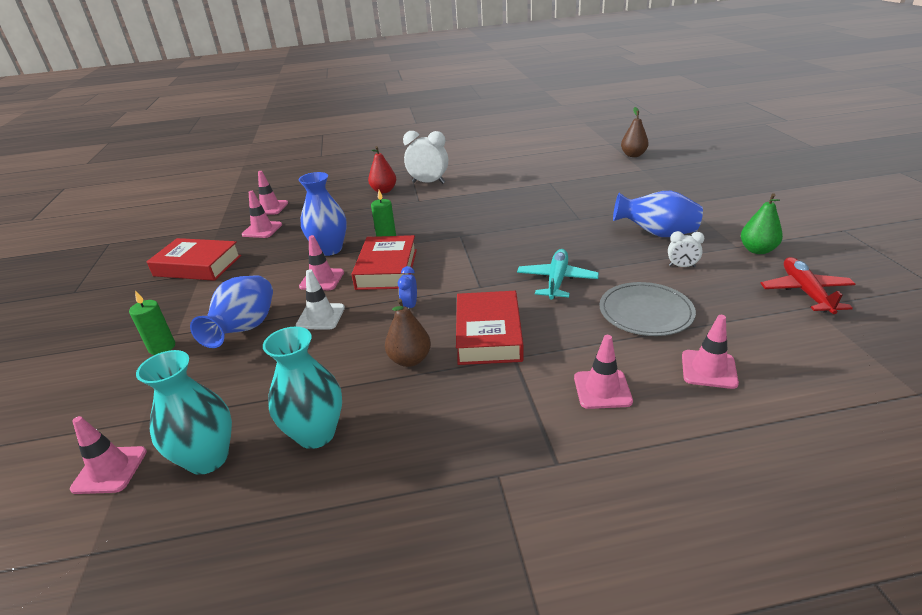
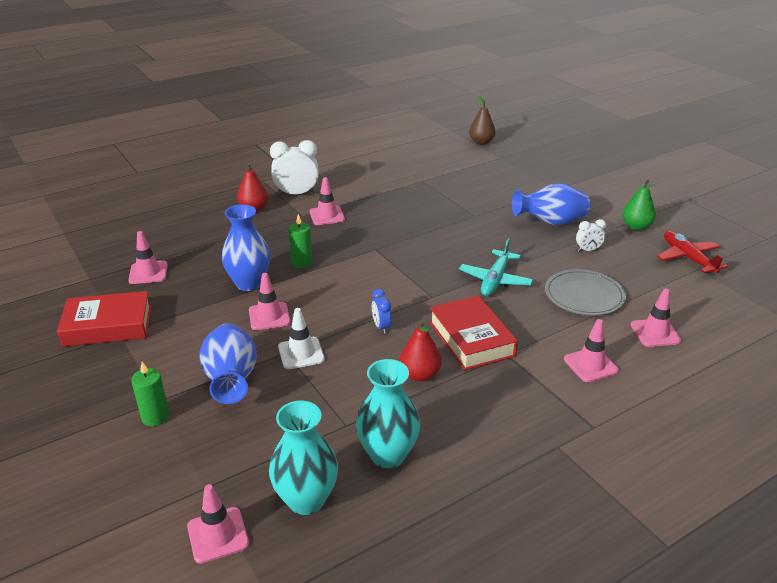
camera: 25 degrees left, 0 degrees up
(270, 208) = (133, 245): pink traffic cone -> pink traffic cone (327, 216)
(387, 269) = (328, 294): red book -> none
(410, 360) = (420, 375): brown pear -> red pear
(556, 281) = (495, 280): turquoise plane -> turquoise plane turned 150 degrees counterclockwise

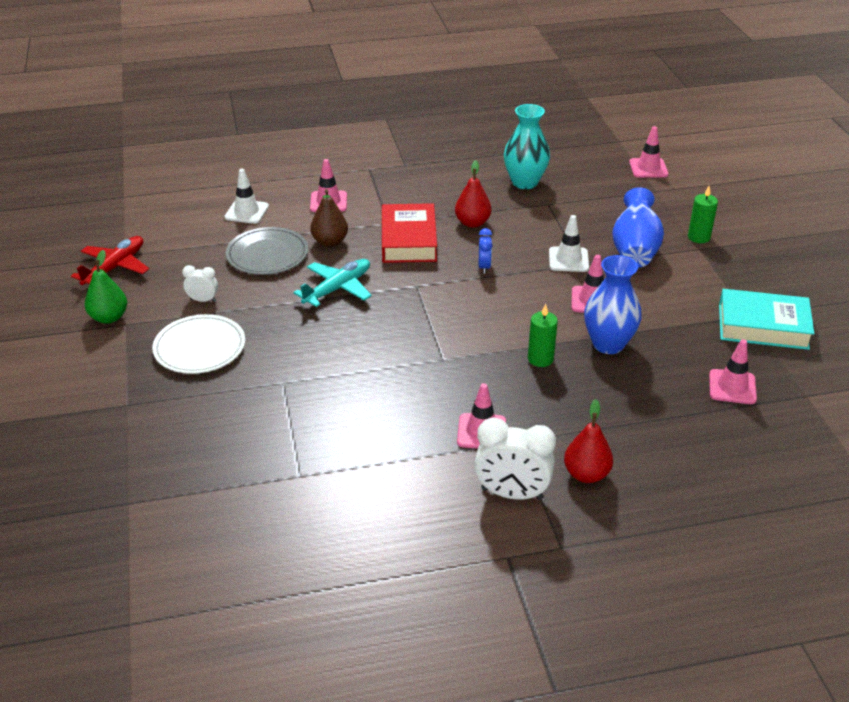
camera: 160 degrees left, 5 degrees up
(108, 325) = (763, 326): red book -> turquoise book
(306, 500) = (588, 172): turquoise vase -> none
(481, 142) = (112, 561): brown pear -> brown pear (330, 242)
(550, 222) = (200, 347): blue vase -> white plate
(655, 333) = (246, 212): pink traffic cone -> white traffic cone
(688, 258) = (114, 268): red plane -> red plane turned 150 degrees counterclockwise

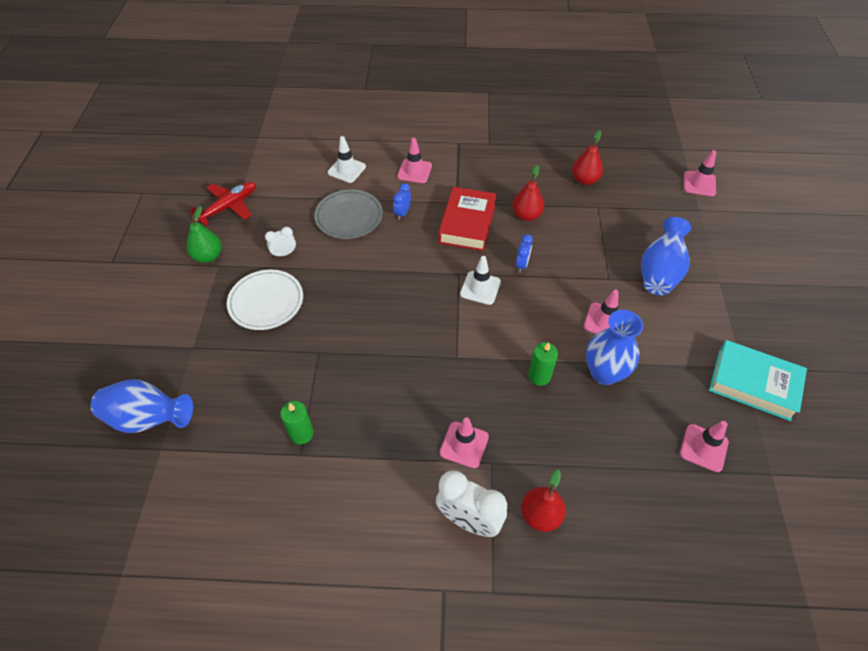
camera: 15 degrees right, 15 degrees up
(100, 479) = (148, 419): none -> blue vase
(203, 300) = (284, 253): white clock -> white clock turned 45 degrees counterclockwise
(330, 242) = (402, 213): brown pear -> blue clock
(337, 289) = (393, 263): turquoise plane -> none
(524, 182) = (584, 180): turquoise vase -> red pear
(568, 260) = (597, 271): white traffic cone -> white traffic cone (480, 288)
(698, 237) = (723, 269): green candle -> green candle (301, 433)

